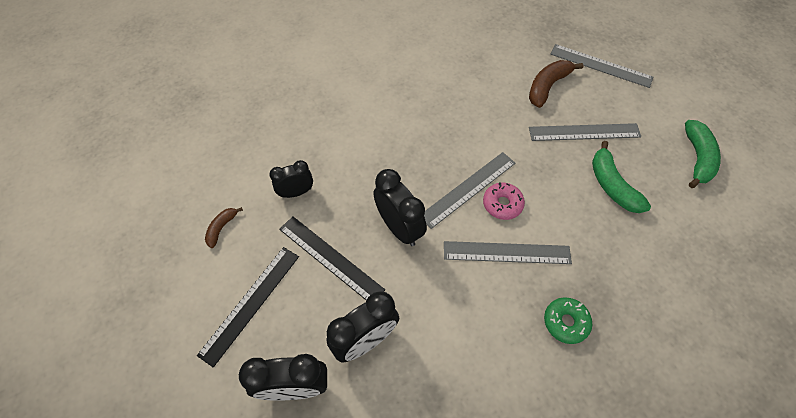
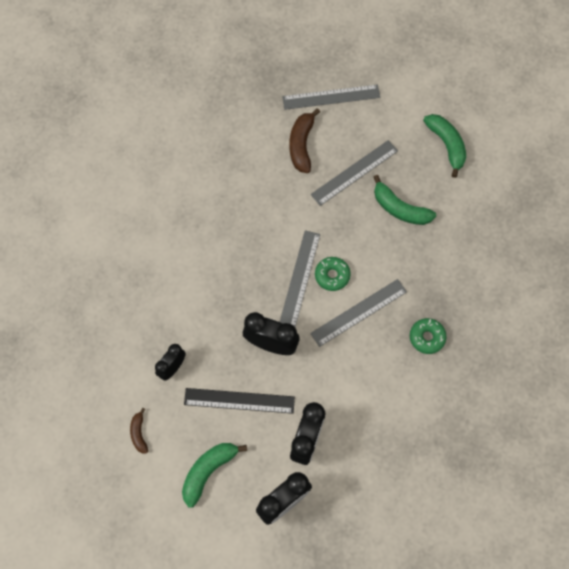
camera: 35 degrees left, 10 degrees up
(250, 303) = (208, 471): black ruler -> green banana
(502, 204) = (332, 275): pink donut -> green donut

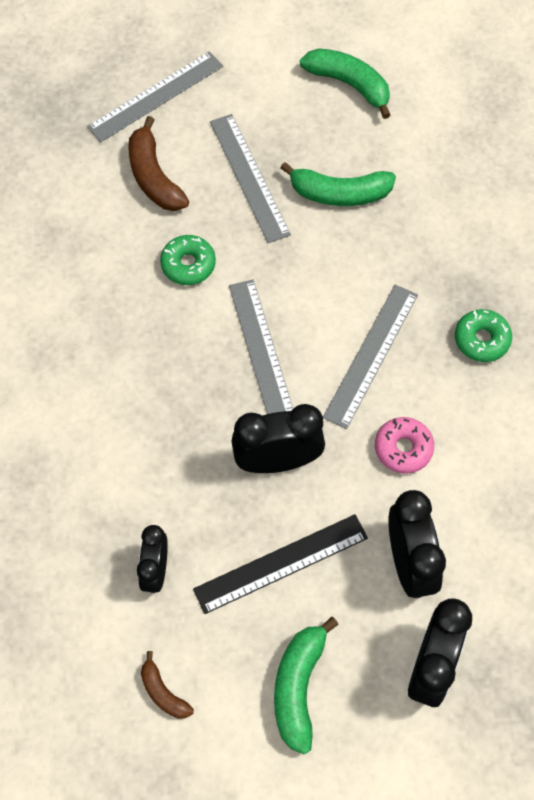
camera: 30 degrees left, 5 degrees down
(332, 275) = (304, 325): green donut -> green donut (188, 264)
(343, 375) = (403, 448): none -> pink donut
(354, 172) = (249, 177): grey ruler -> grey ruler turned 45 degrees counterclockwise

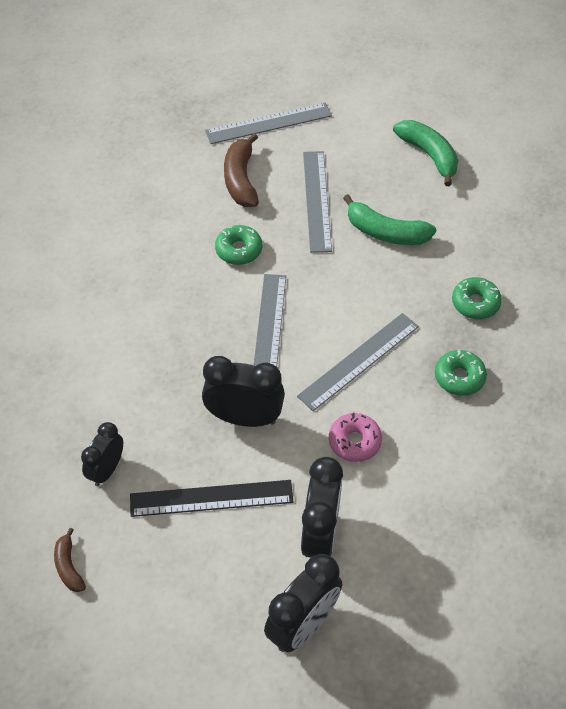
camera: 20 degrees right, 10 degrees down
(298, 687) = (181, 601): green banana -> none
(465, 248) = (475, 303): none -> green donut

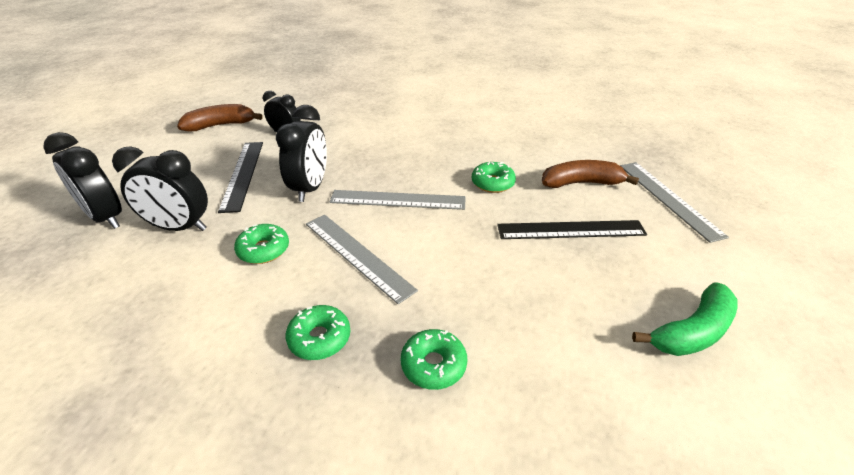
camera: 90 degrees right, 15 degrees down
(68, 566) = (221, 125): brown banana -> brown banana, size x1.77
(317, 200) = (571, 230): grey ruler -> black ruler
(354, 441) = (263, 250): pink donut -> green donut
(385, 232) = (538, 282): green banana -> none

